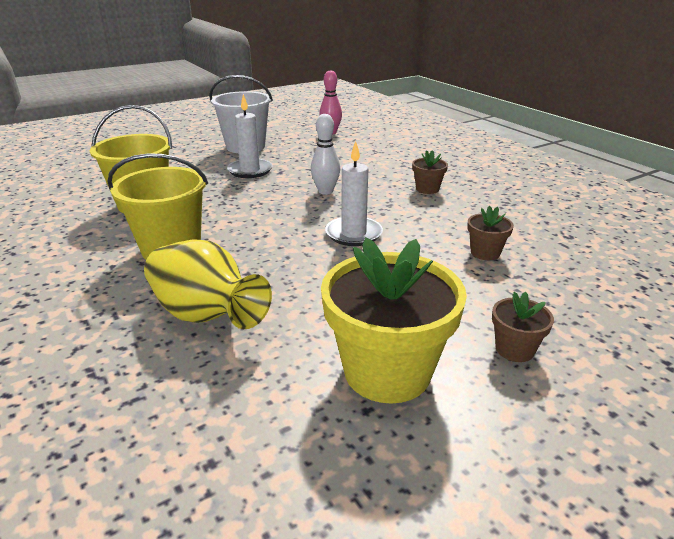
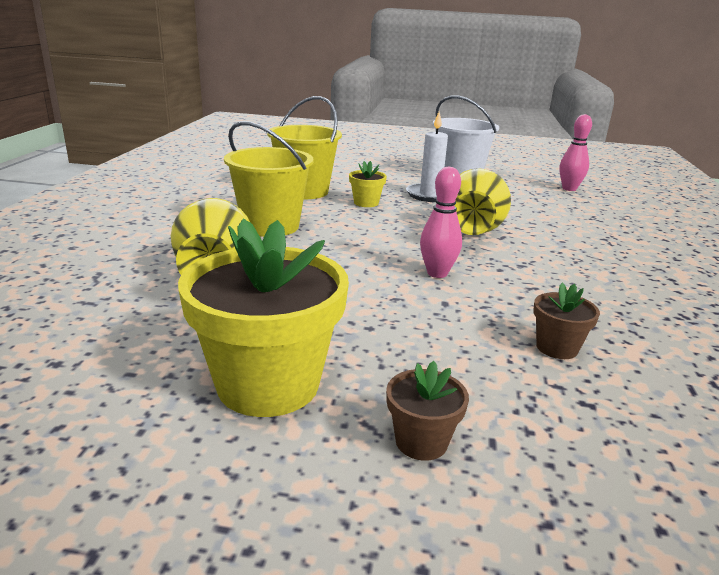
camera: 40 degrees right, 5 degrees down
(213, 196) = (366, 203): none -> yellow flower pot
(325, 191) = (472, 232): white bowling pin -> yellow vase
(353, 234) = (437, 273): white candle -> pink bowling pin
(427, 189) = (594, 268): brown flower pot -> none

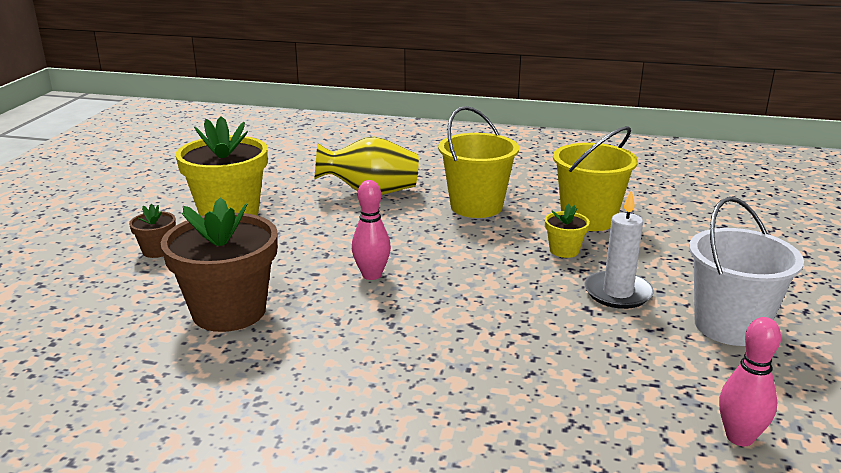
camera: 95 degrees right, 0 degrees up
(472, 232) = (484, 307): yellow vase -> none
(557, 348) = (229, 311): brown flower pot -> brown flower pot, size x2.18

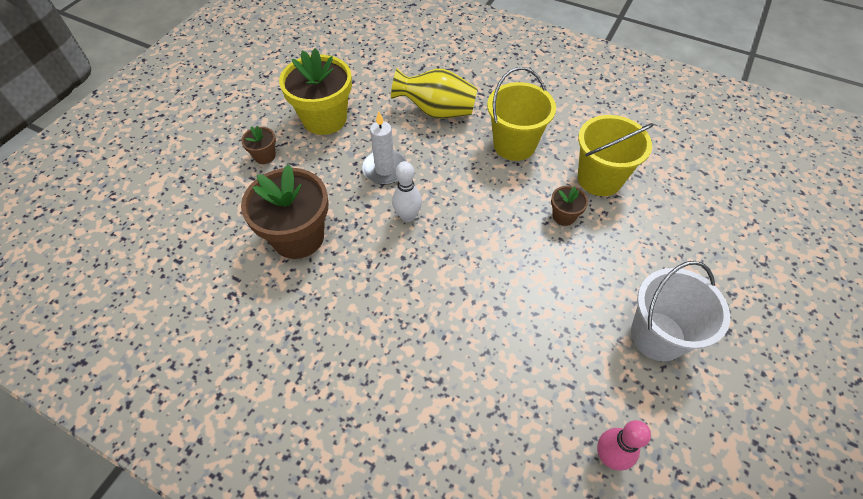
camera: 15 degrees right, 30 degrees up
(372, 275) = (408, 216): pink bowling pin -> white bowling pin
(564, 250) = (564, 216): yellow flower pot -> brown flower pot
(617, 293) = (585, 277): white candle -> white candle (385, 169)

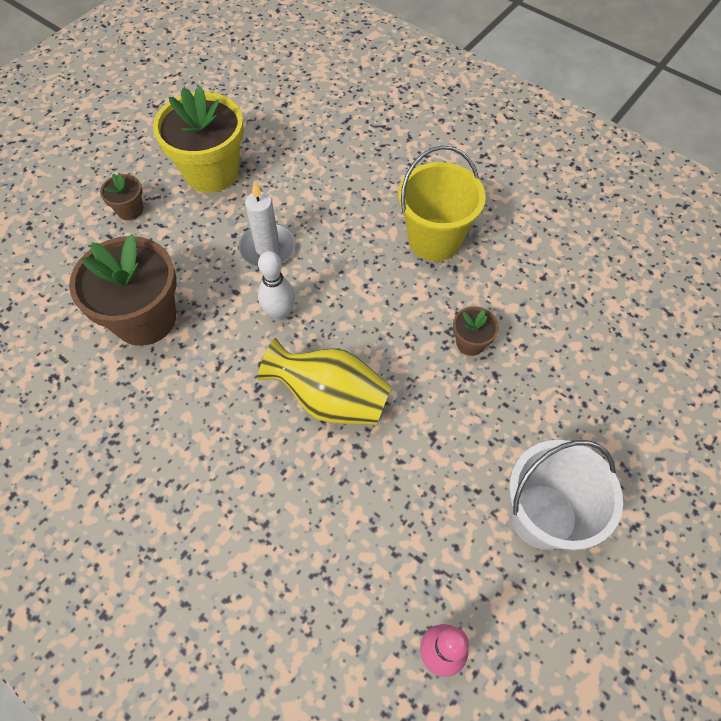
camera: 10 degrees right, 5 degrees up
(436, 111) = (349, 181): yellow vase -> yellow vase (330, 399)
(599, 179) = (529, 301): yellow bucket -> none

